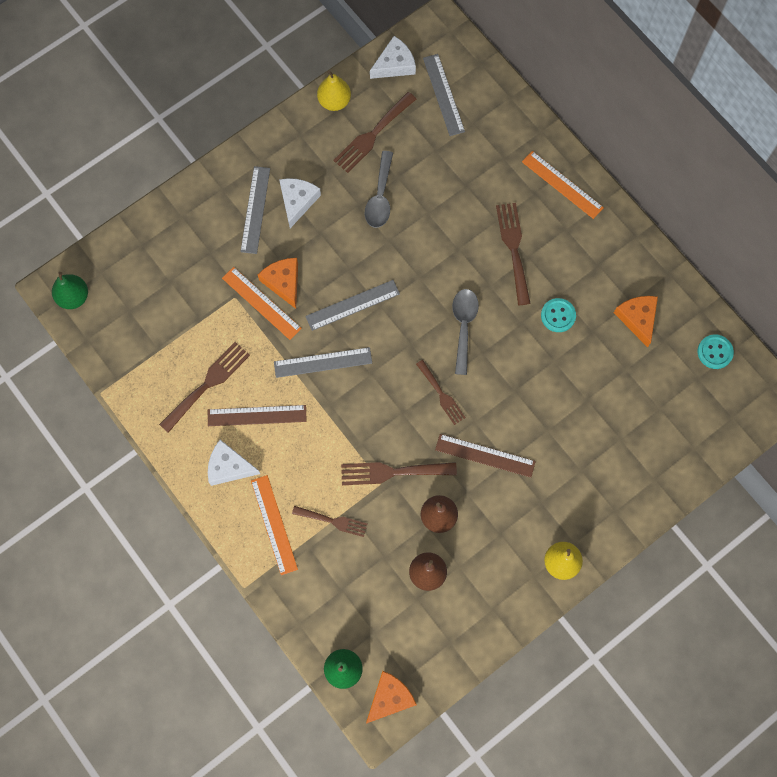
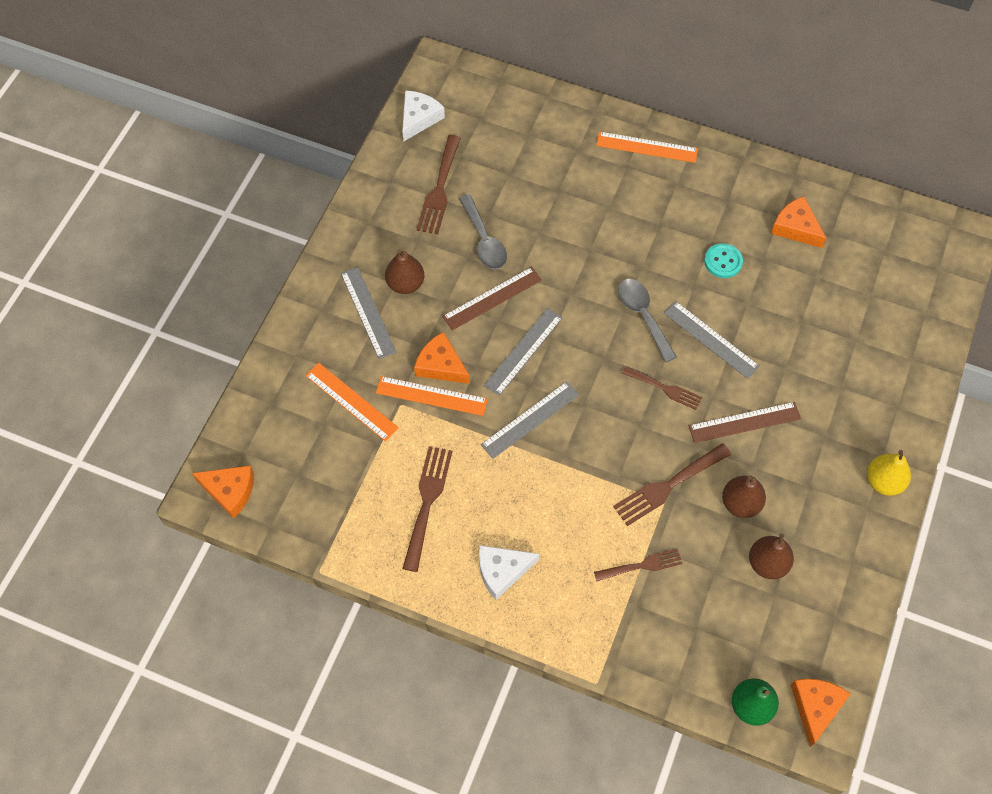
camera: 30 degrees left, 10 degrees down
(73, 297) = (230, 491): green pear -> orange cheese
(257, 415) = (497, 505): brown ruler -> brown ruler (492, 298)
(274, 524) = (585, 602): orange ruler -> orange ruler (351, 401)
(297, 201) = (405, 284): white cheese -> brown pear
(334, 101) = (382, 177): yellow pear -> none
(443, 94) = (483, 122): grey ruler -> grey ruler (711, 339)
(513, 249) = (641, 224): brown fork -> none
(715, 352) = (883, 221): turquoise button -> none

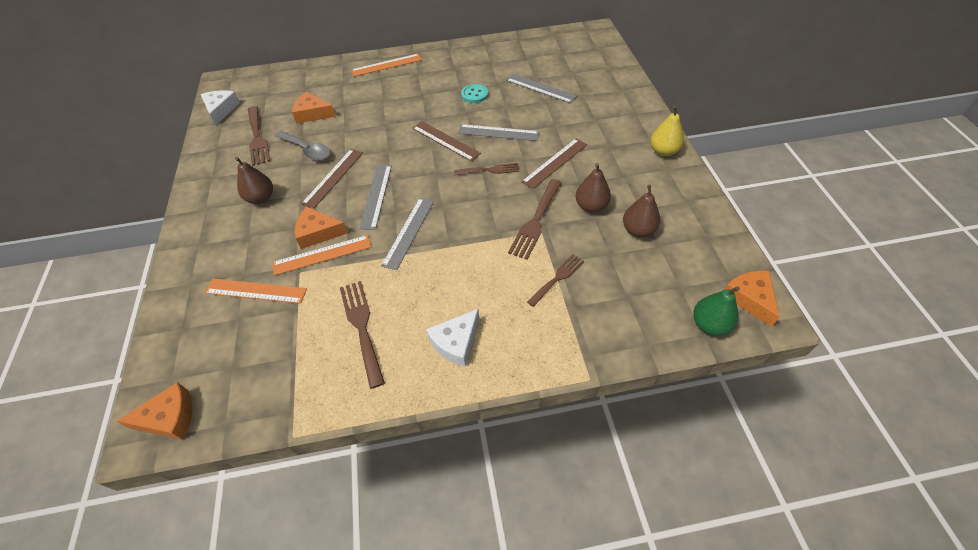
camera: 30 degrees left, 10 degrees down
(368, 312) = (239, 228): grey ruler -> grey ruler (540, 88)
(643, 316) = (445, 140): grey spoon -> brown ruler
(795, 227) = (504, 63): orange cheese -> orange cheese (312, 114)

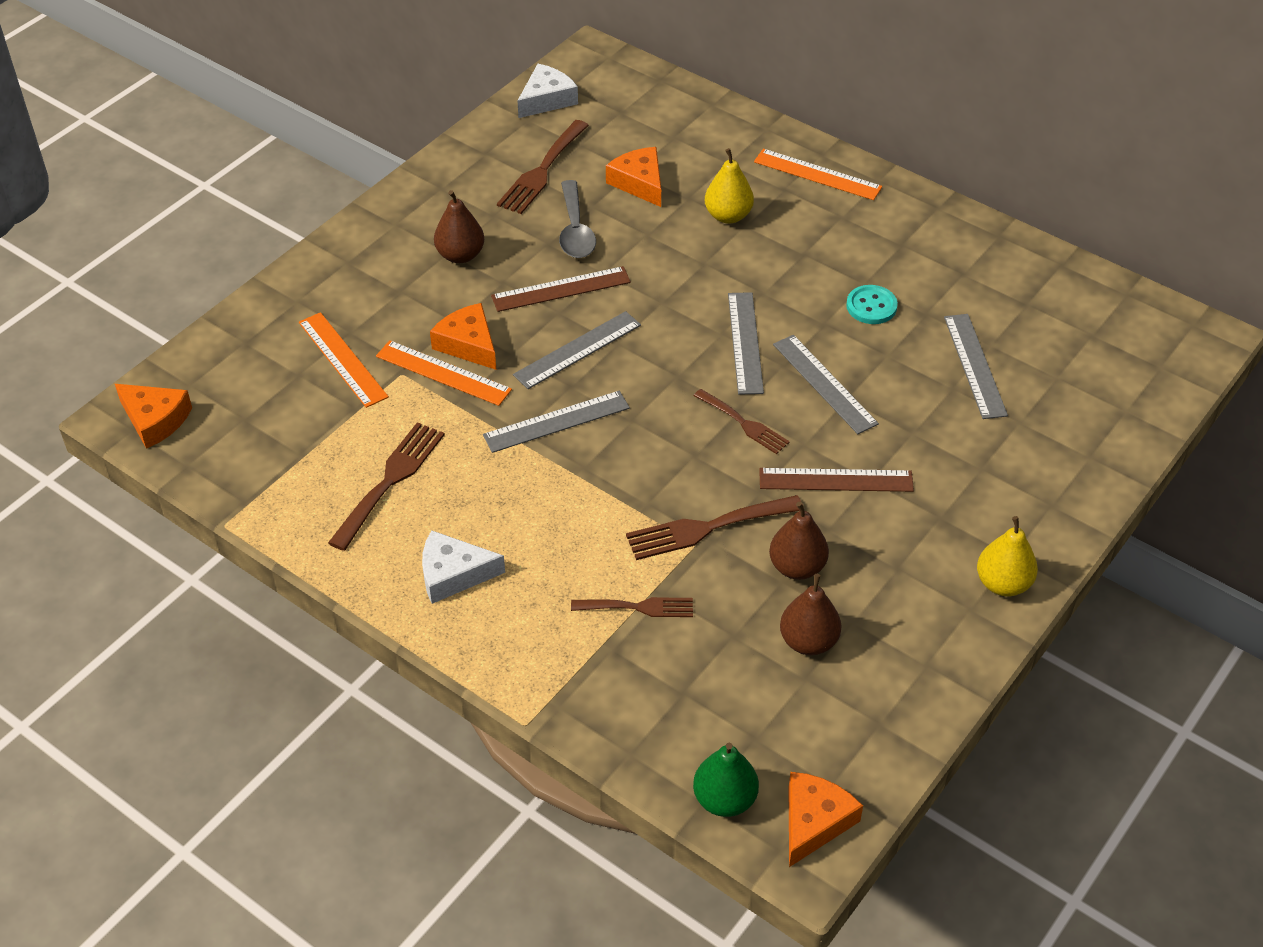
camera: 45 degrees right, 5 degrees down
(370, 101) = (728, 216): none -> yellow pear
(445, 140) = (745, 342): brown ruler -> grey ruler

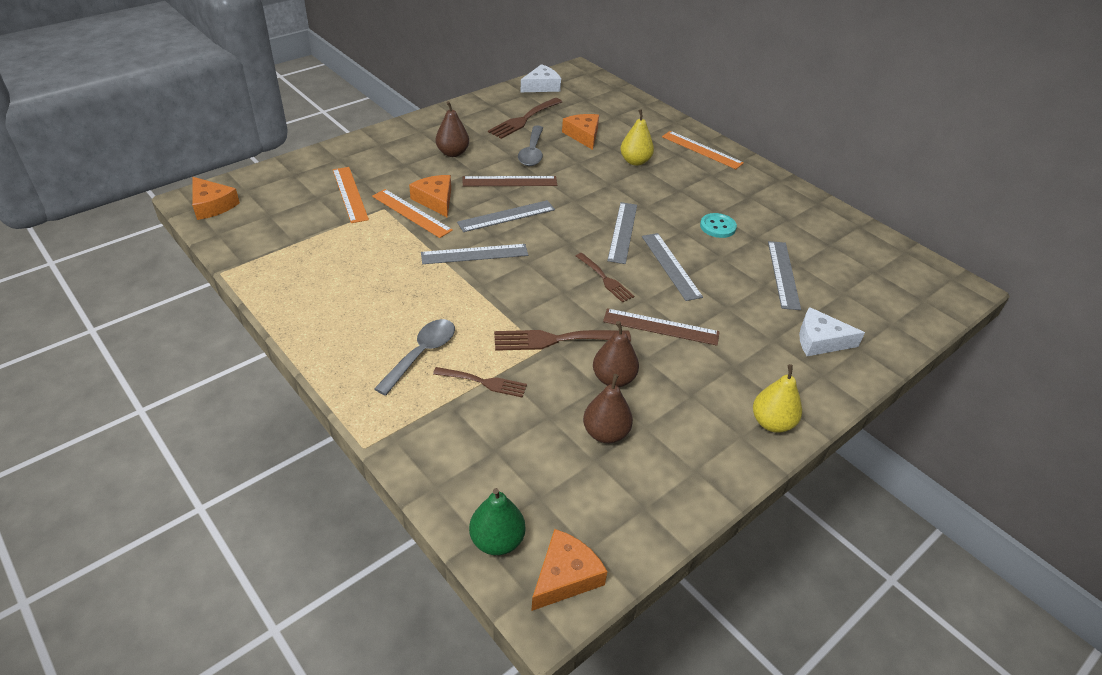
camera: 10 degrees right, 5 degrees down
(390, 481) = (345, 268): brown fork -> none
(453, 574) = (360, 333): white cheese -> white cheese (820, 340)
(545, 586) = (421, 354): none -> grey spoon

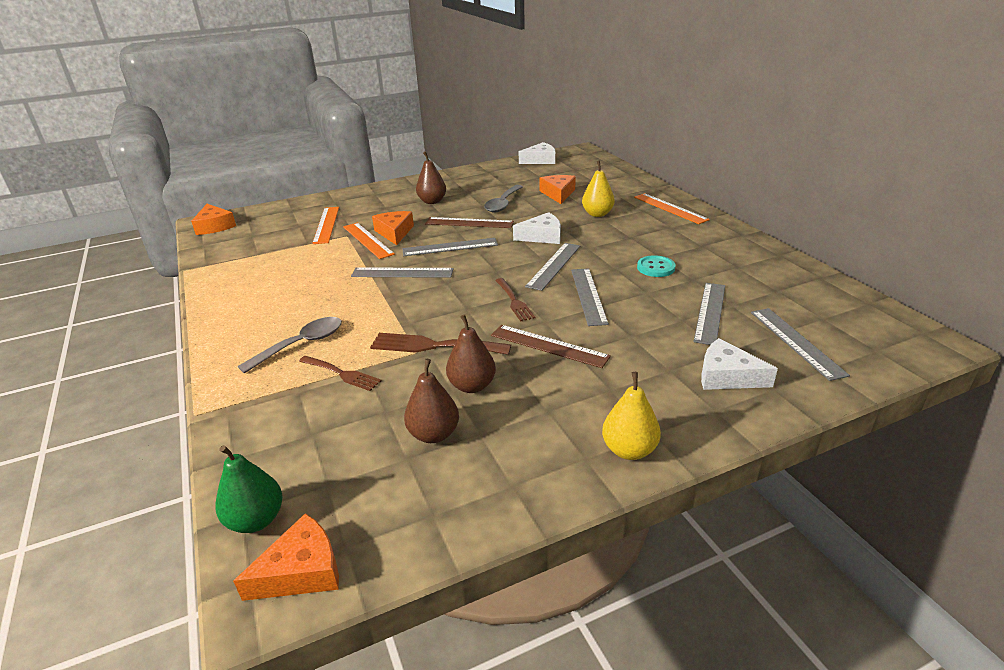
camera: 20 degrees right, 10 degrees down
(524, 120) = (510, 181): brown fork -> none
(594, 195) = (542, 236): none -> white cheese
(861, 299) = (796, 342): none -> grey ruler

